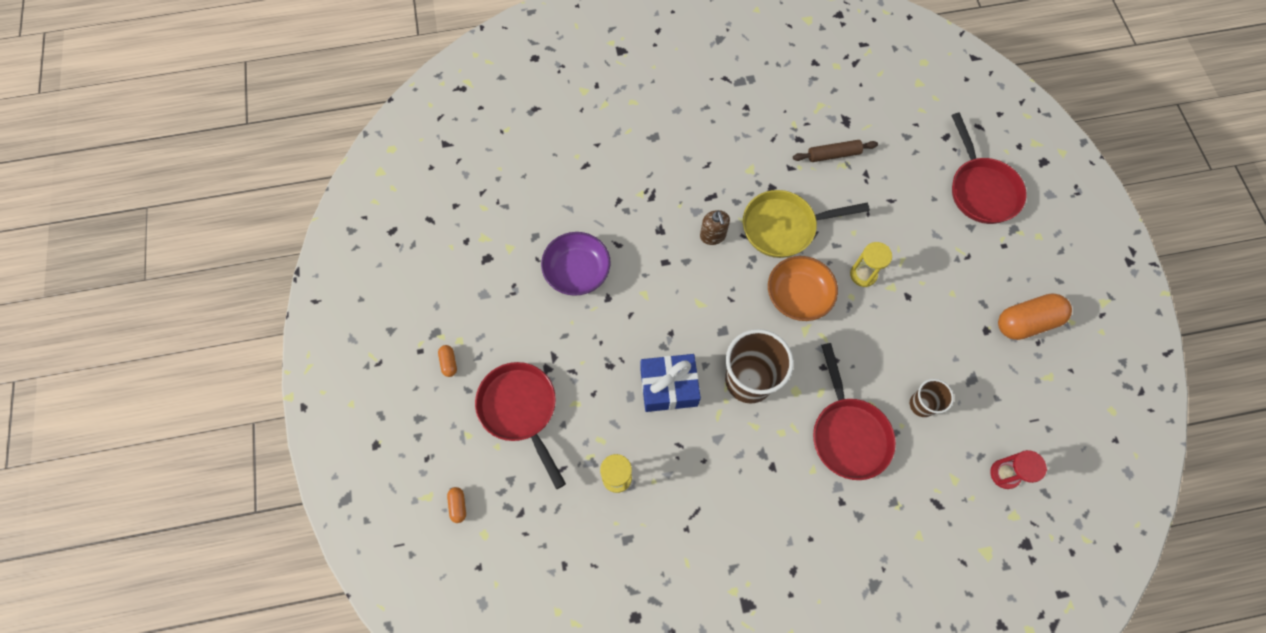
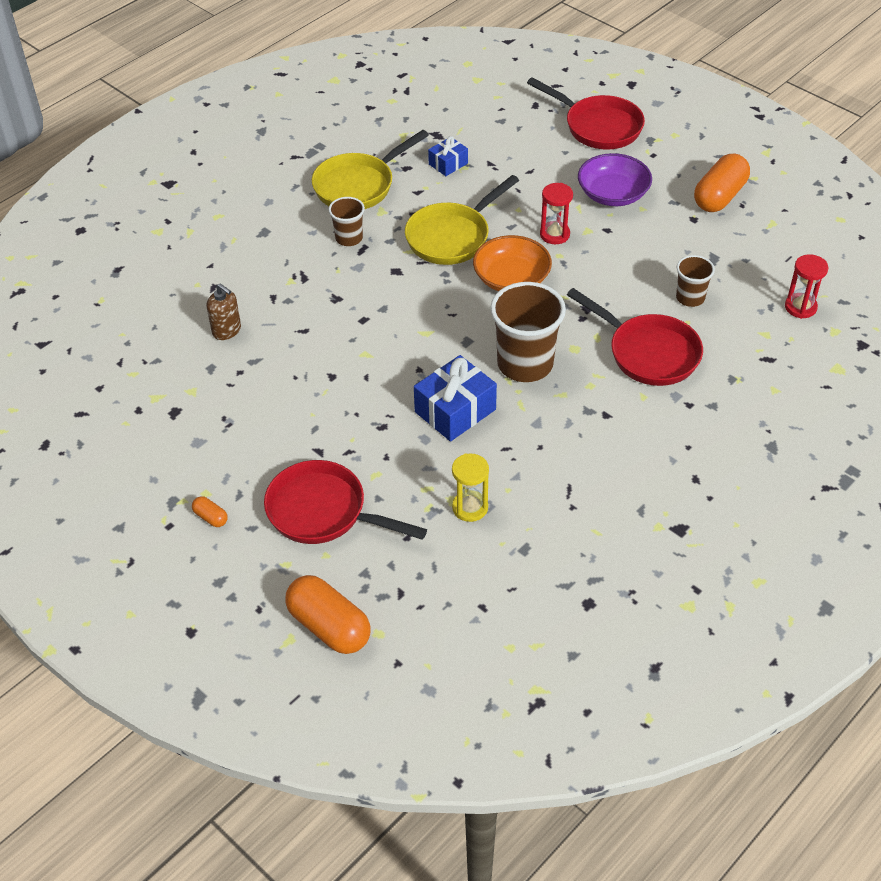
camera: 35 degrees left, 20 degrees down
(458, 505) = (329, 627): orange capsule -> orange capsule, size x2.24
(577, 271) = (280, 372): purple bowl -> purple bowl (613, 194)
(709, 180) = (349, 238): none -> brown cup
(713, 236) = (391, 276): brown soap dispenser -> brown soap dispenser (227, 330)
(751, 135) = (358, 185): none -> yellow pan
(833, 154) = (448, 164): brown rolling pin -> blue gift
(863, 274) = (554, 234): yellow hourglass -> red hourglass

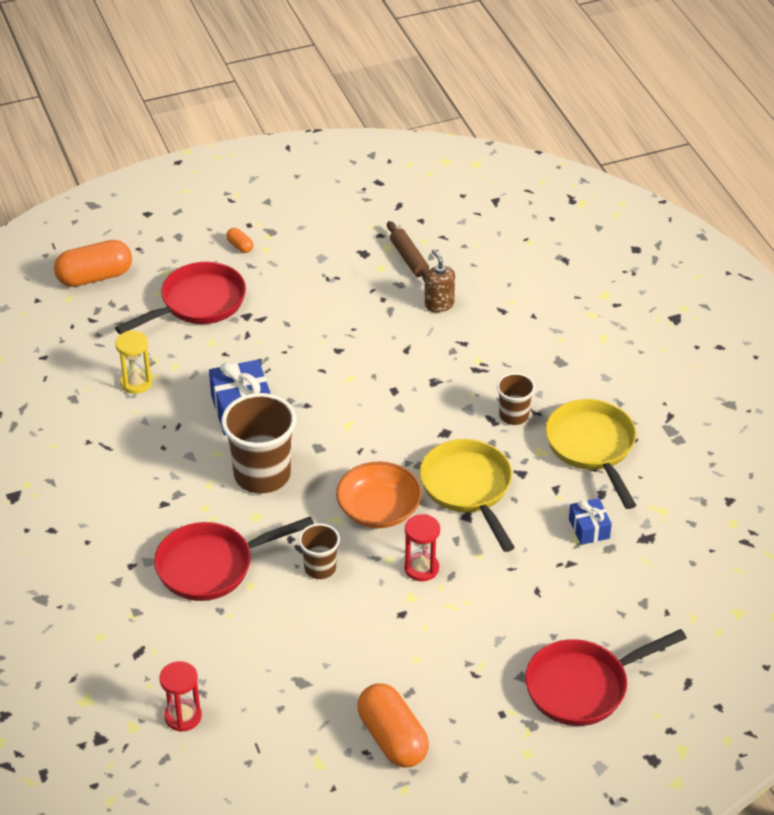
camera: 115 degrees right, 5 degrees down
(167, 374) = (409, 259): none -> brown rolling pin
(211, 517) = (240, 246): orange capsule -> orange capsule turned 75 degrees clockwise
(227, 330) = (439, 304): brown soap dispenser -> brown soap dispenser turned 90 degrees clockwise
(613, 194) = (455, 645): purple bowl -> none
(690, 298) = (259, 633): brown cup -> brown cup (320, 568)

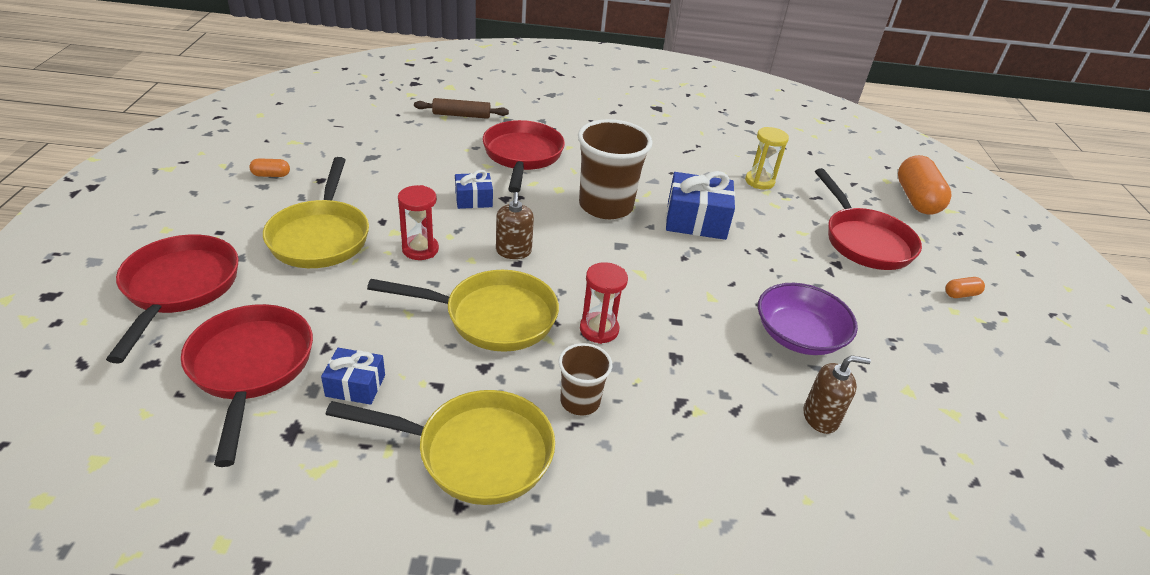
camera: 110 degrees right, 5 degrees down
(183, 716) = (397, 110): red hourglass -> red hourglass (599, 329)
(320, 568) = (473, 199): brown cup -> blue gift
(361, 325) = (799, 335): none -> purple bowl
(379, 509) = (513, 251): orange bowl -> brown soap dispenser
(392, 738) = (271, 175): orange capsule -> orange capsule, size x0.45
(409, 259) = (924, 425): brown rolling pin -> brown rolling pin (461, 115)
(454, 642) = (321, 236): none -> yellow pan
(619, 590) = (251, 368): none -> red pan

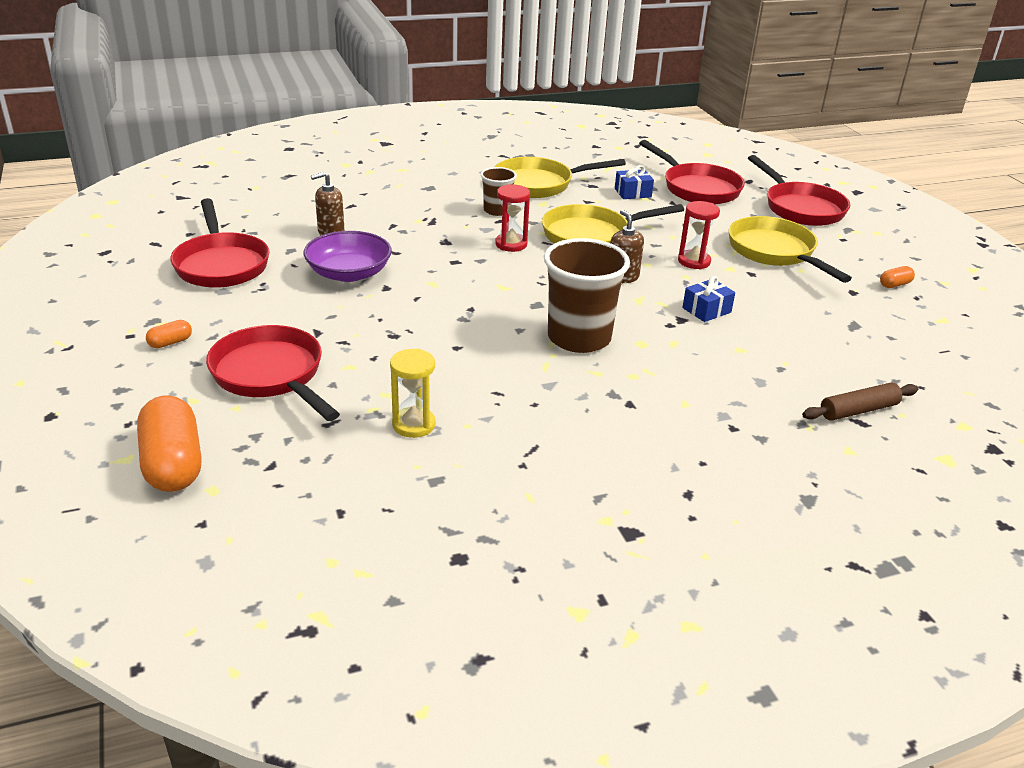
camera: 160 degrees right, 5 degrees down
(522, 156) = (720, 372): red pan -> red pan (221, 264)
(696, 221) = (475, 348): blue gift -> none

